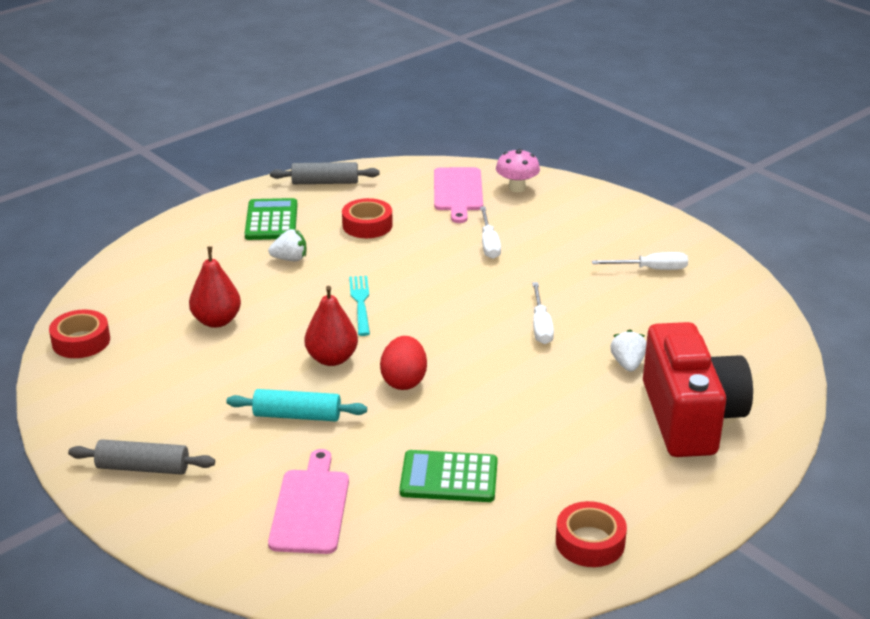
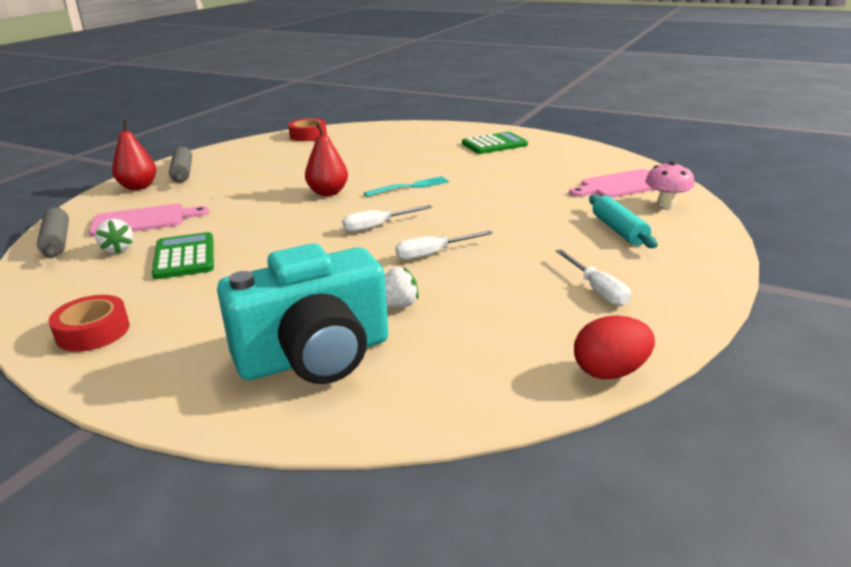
camera: 70 degrees right, 5 degrees down
(217, 321) = (353, 156): red pear -> red pear (138, 187)
(290, 259) = (449, 158): white strawberry -> white strawberry (118, 249)
(297, 416) = (251, 197): turquoise rolling pin -> turquoise rolling pin (619, 230)
(325, 182) = (569, 146): grey rolling pin -> grey rolling pin (57, 241)
(367, 225) = (524, 168): red tape -> none
(404, 381) = (311, 219): red egg -> red egg (610, 372)
(489, 244) = (550, 211): white screwdriver -> white screwdriver (377, 226)
(690, 417) = (315, 356): red camera -> turquoise camera

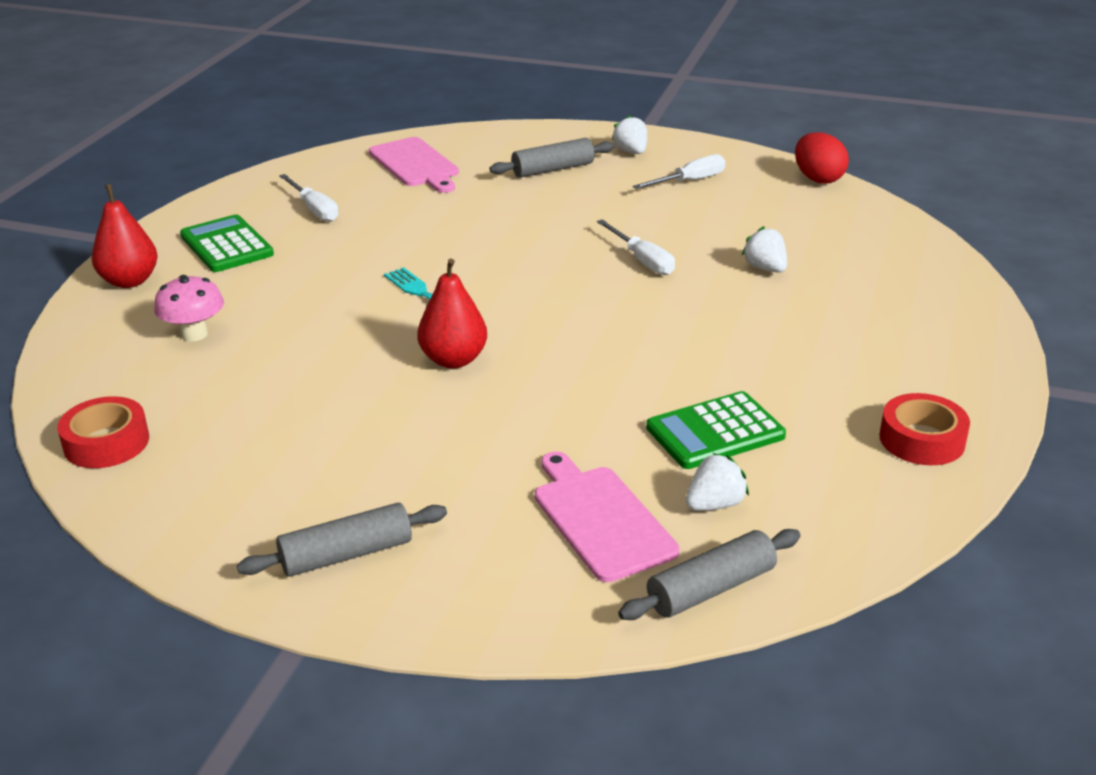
camera: 100 degrees left, 5 degrees up
(138, 187) = (435, 589): red pear -> red pear (130, 281)
(315, 356) = (876, 296): turquoise camera -> none
(377, 226) = (574, 303): white screwdriver -> white screwdriver (314, 209)
(619, 230) = (553, 169): turquoise rolling pin -> grey rolling pin
(666, 204) = (474, 146): pink mushroom -> pink mushroom (194, 334)
(670, 267) = (631, 152): none -> white strawberry

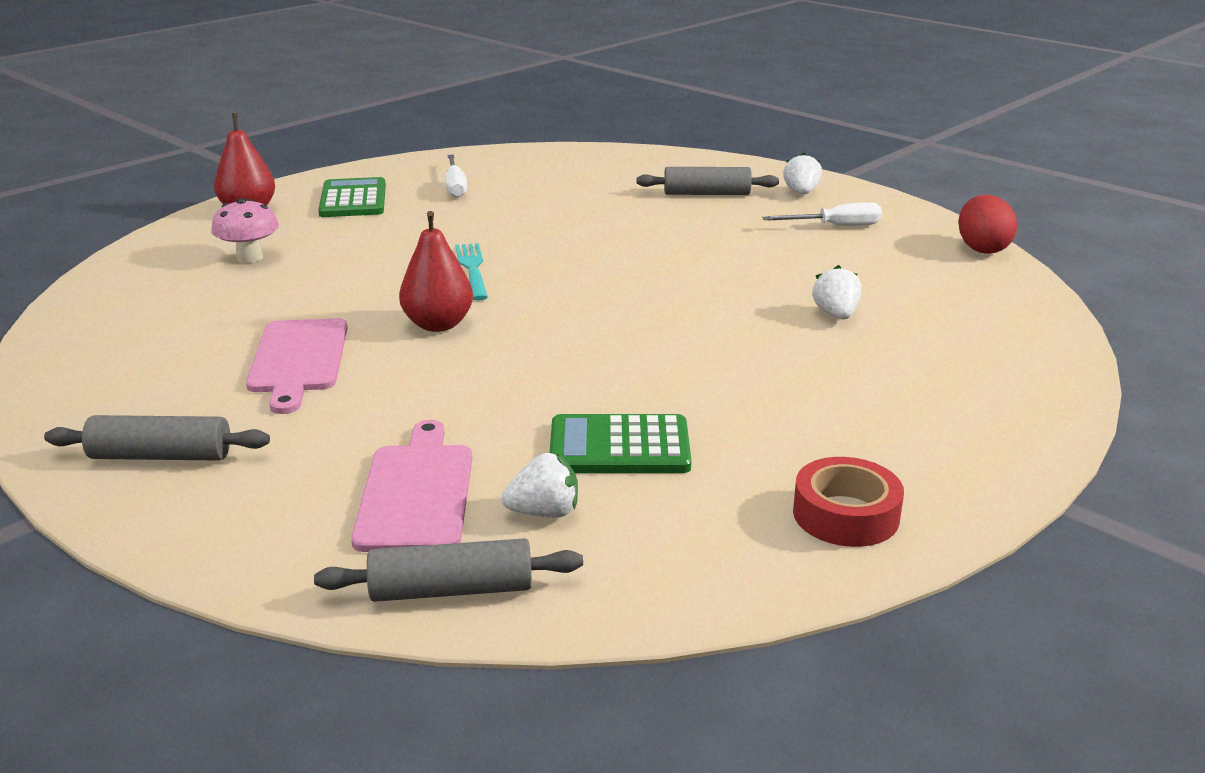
camera: 25 degrees right, 5 degrees down
(106, 443) = (88, 320): red tape -> none
(415, 164) = (582, 169): pink cutting board -> pink cutting board (298, 360)
(642, 260) = (712, 282): white screwdriver -> none

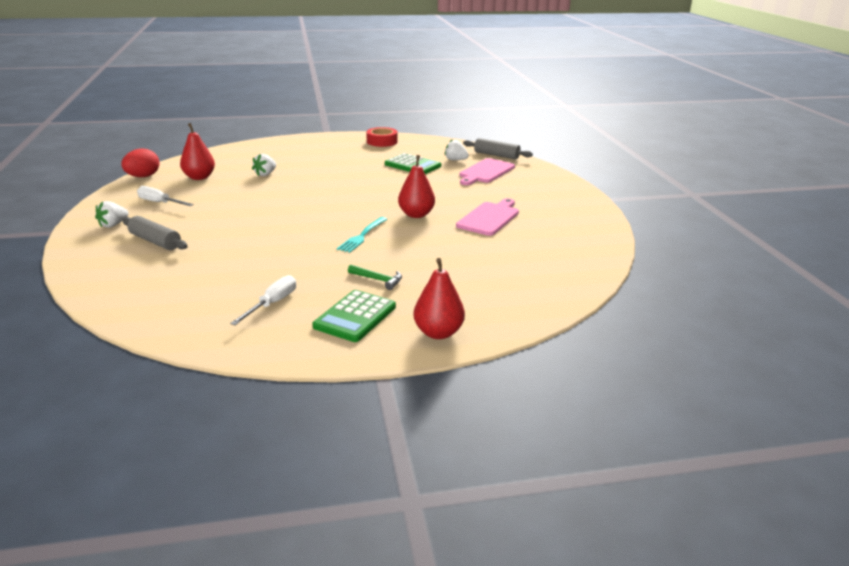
camera: 145 degrees left, 0 degrees up
(161, 456) = (561, 201): grey rolling pin -> none
(250, 258) = (470, 283): pink mushroom -> none
(373, 231) = (378, 280): none -> green hammer
(909, 274) = (199, 177): none -> red pear

